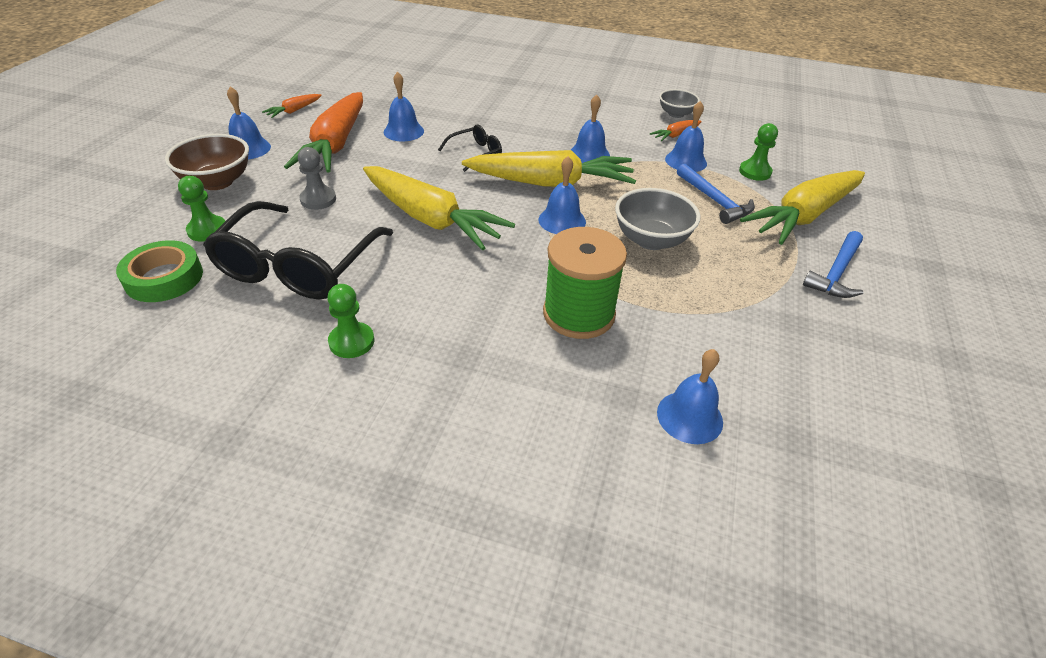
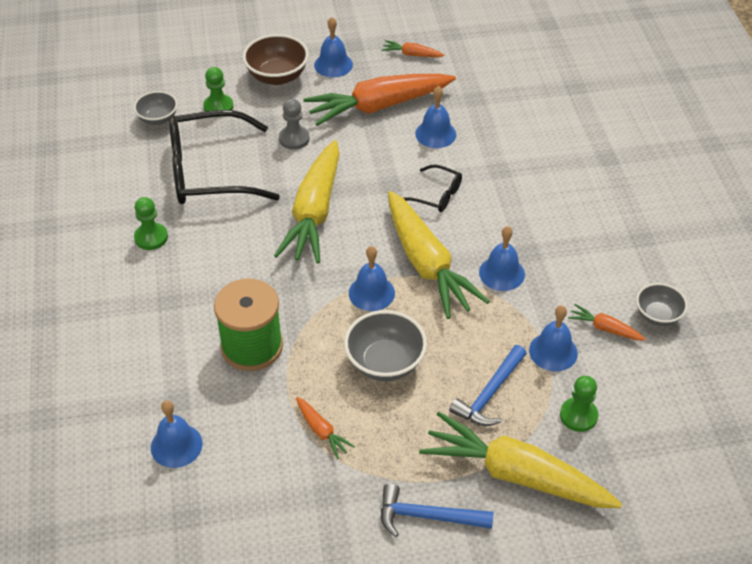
camera: 65 degrees right, 5 degrees up
(164, 278) = (158, 119): green tape -> grey bowl
(715, 302) = (321, 431): none -> orange carrot

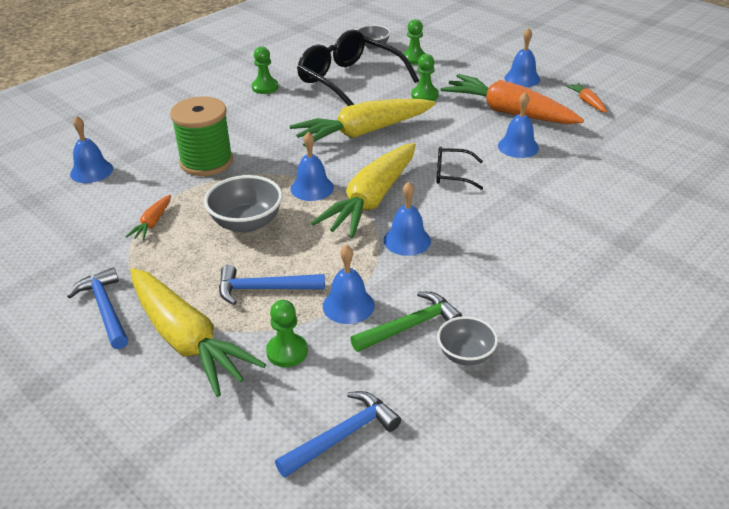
camera: 55 degrees right, 10 degrees down
(277, 76) = (475, 65): brown bowl -> none
(294, 139) = (424, 95): grey pawn -> green pawn
(437, 195) = (452, 174): black glasses -> black glasses turned 105 degrees clockwise
(516, 474) = (187, 340): yellow carrot -> yellow carrot turned 150 degrees clockwise
(605, 328) = (410, 326): orange carrot -> green hammer
(688, 426) = (342, 436): none -> blue hammer

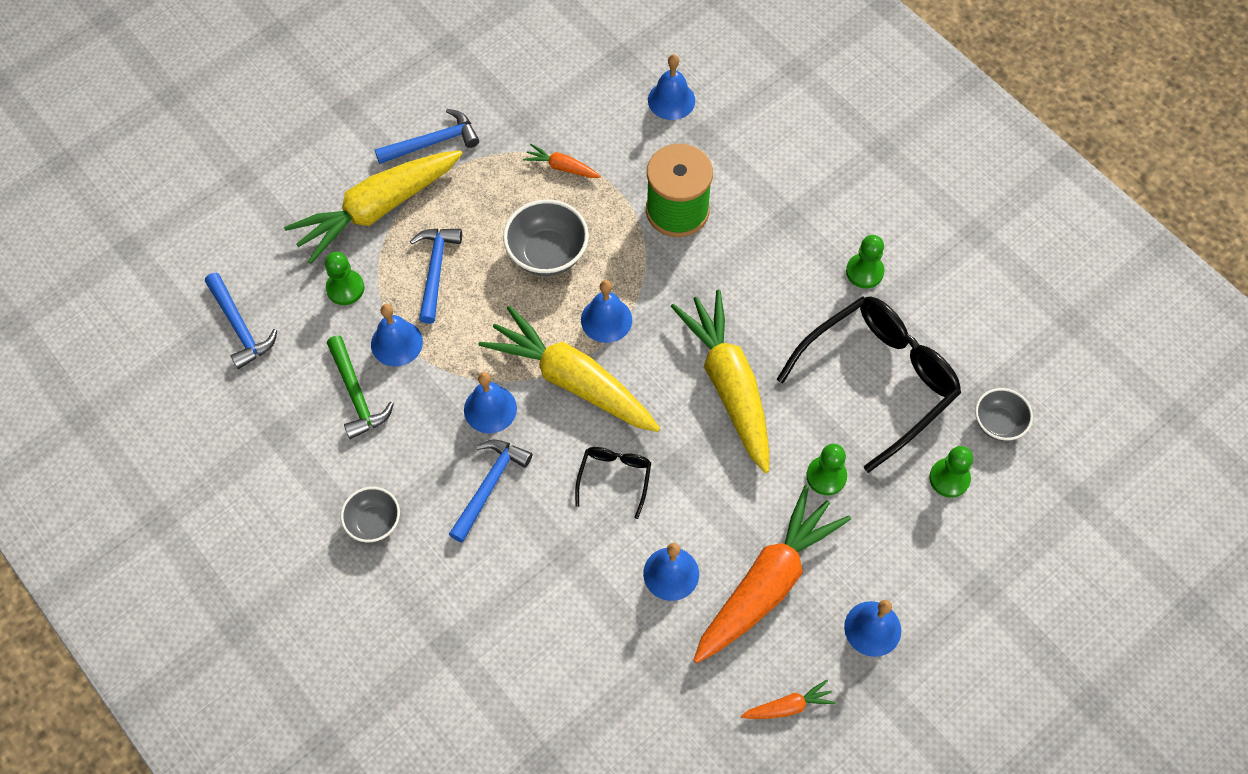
camera: 95 degrees right, 25 degrees up
(465, 355) = (308, 437): grey bowl -> grey bowl (374, 522)
(479, 234) = (489, 486): none -> blue hammer

